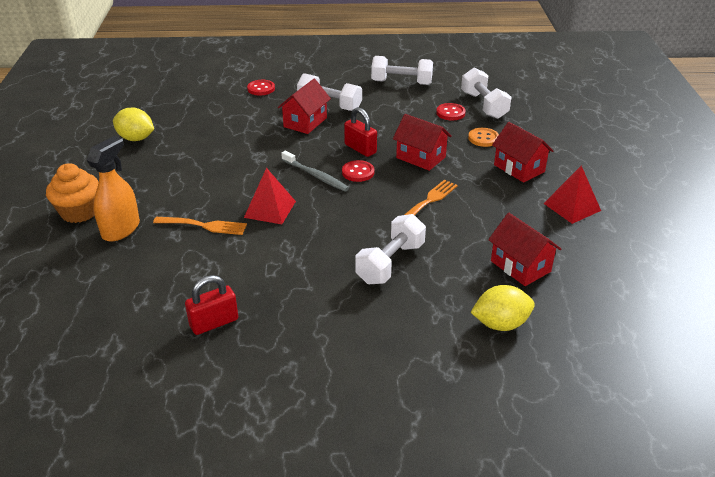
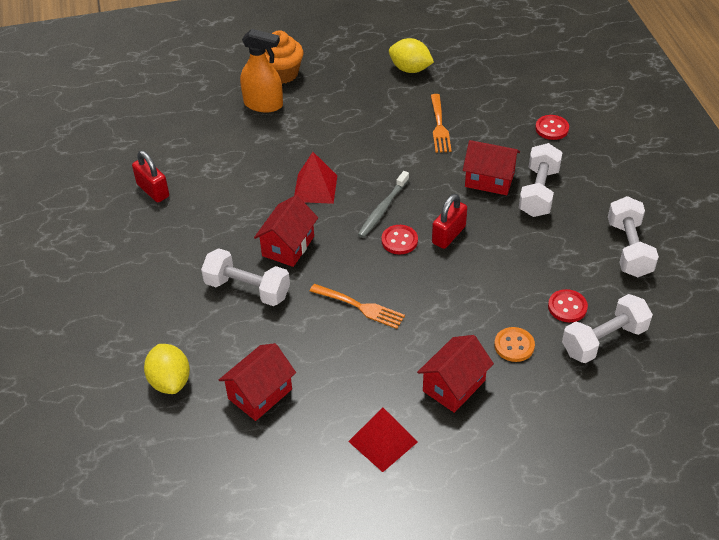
camera: 80 degrees right, 10 degrees up
(136, 138) = (410, 69): yellow lemon -> yellow lemon turned 75 degrees counterclockwise
(204, 226) = (279, 152): orange fork -> orange fork (439, 126)
(421, 157) = (448, 290): red house -> red house (288, 246)

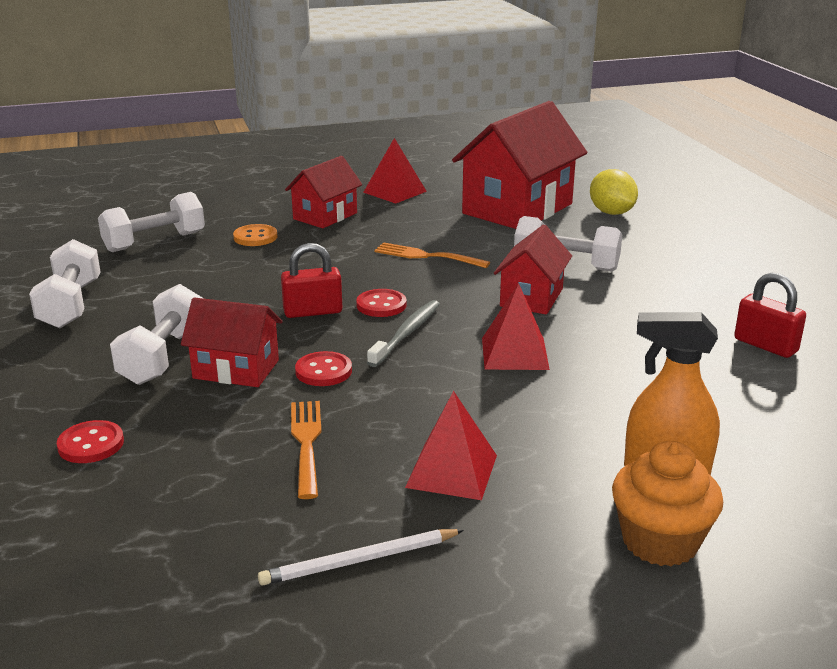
camera: 175 degrees right, 20 degrees down
(260, 394) = (517, 209): red house -> red house, size x1.81
(366, 108) = (452, 471): none -> red pyramid
(410, 69) = (359, 561): yellow lemon -> white pencil
(448, 235) = (313, 311): red padlock -> red padlock turned 45 degrees clockwise
(567, 307) = (182, 261): red button -> red button (323, 371)

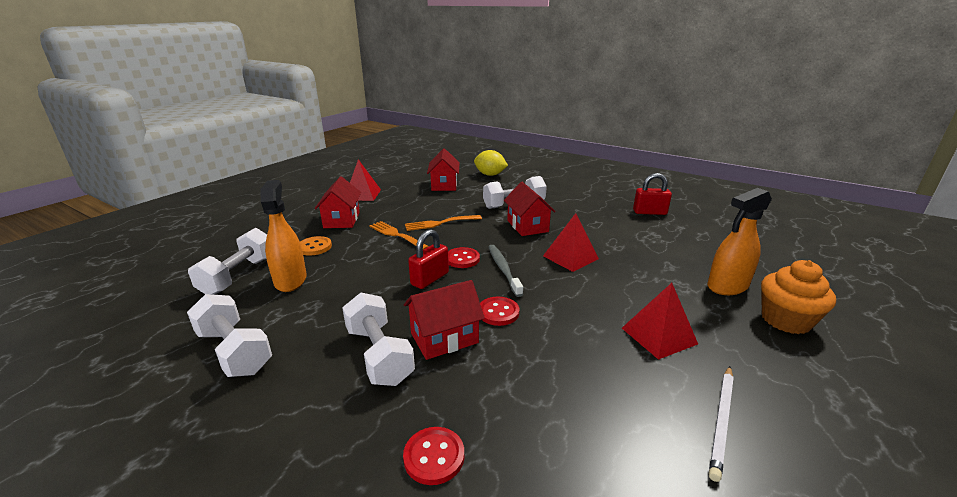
camera: 40 degrees left, 0 degrees up
(189, 262) = (290, 280): none -> orange spray bottle
(306, 443) = (567, 363): orange fork -> orange fork (396, 235)
(517, 209) = (444, 185): red house -> red house, size x0.55

